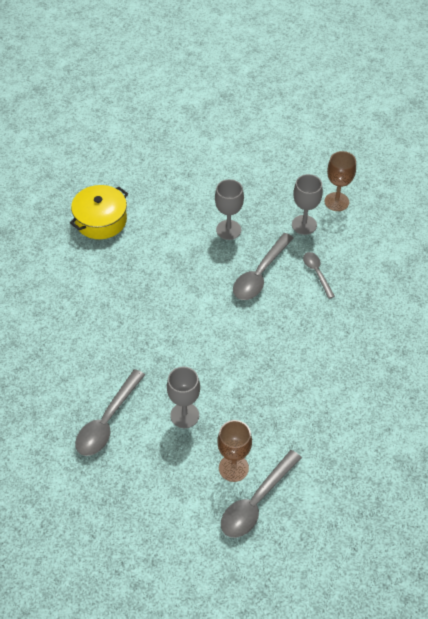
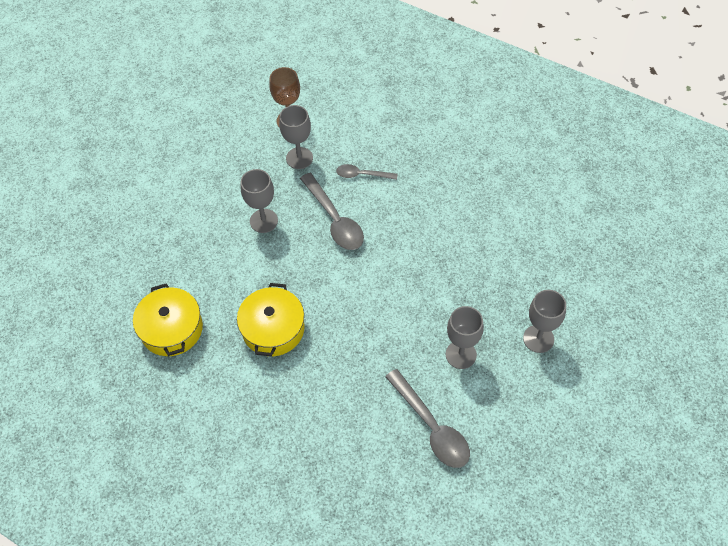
camera: 60 degrees left, 5 degrees up
(136, 280) = (273, 329): none -> yellow pot
(233, 468) = (538, 339): brown goblet -> grey goblet
(256, 502) = (582, 336): grey spoon -> none

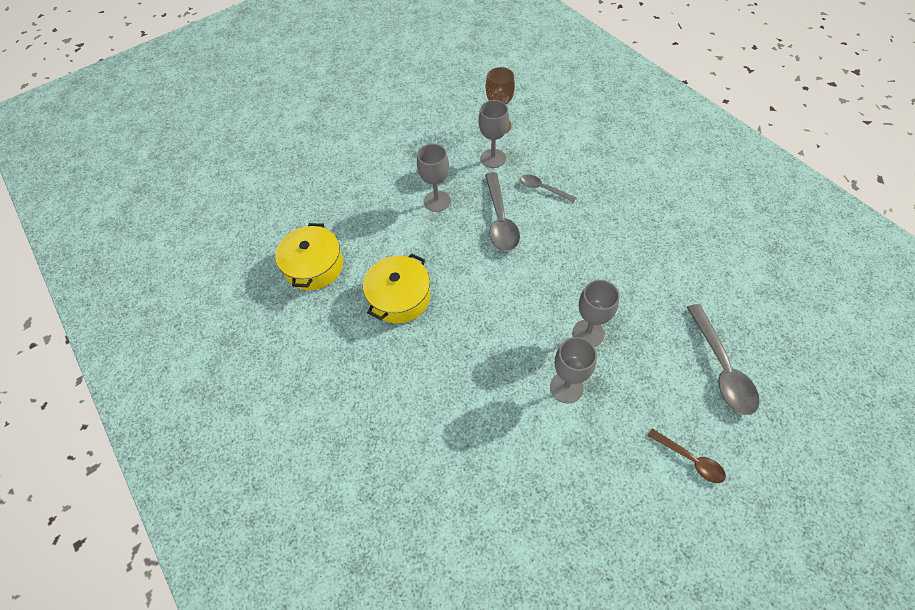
camera: 25 degrees right, 0 degrees up
(431, 427) = (505, 449): grey spoon -> grey spoon (721, 367)
(538, 339) = (655, 402): grey goblet -> grey goblet (588, 333)
(583, 375) = (690, 459): none -> brown spoon

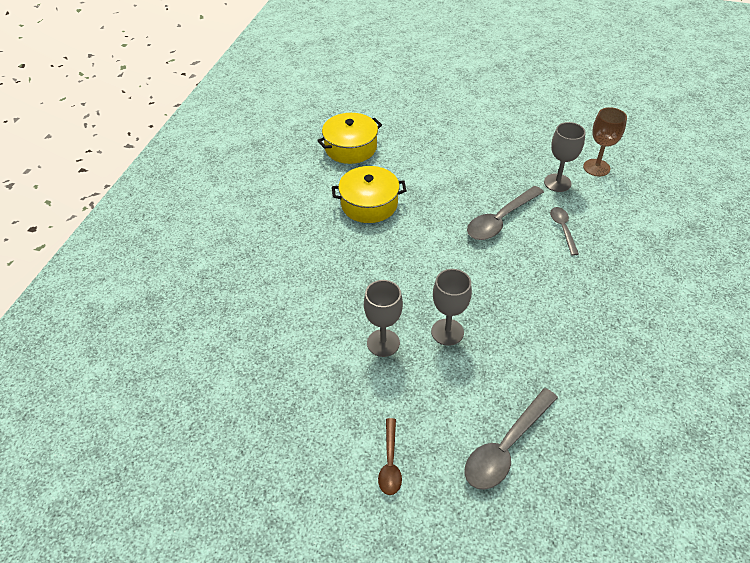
camera: 50 degrees right, 10 degrees down
(437, 201) = (476, 175): grey goblet -> none

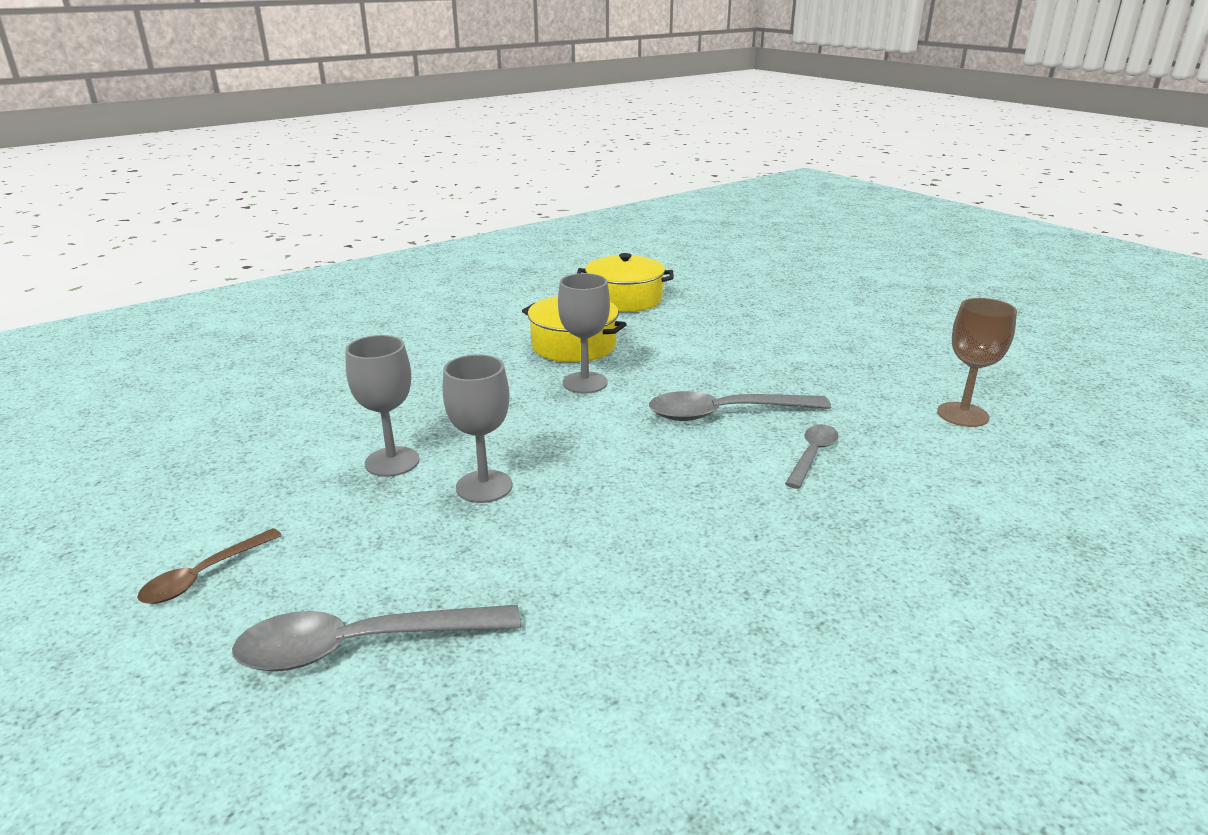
camera: 35 degrees right, 20 degrees down
(557, 183) = (870, 408): grey goblet -> grey goblet (585, 383)

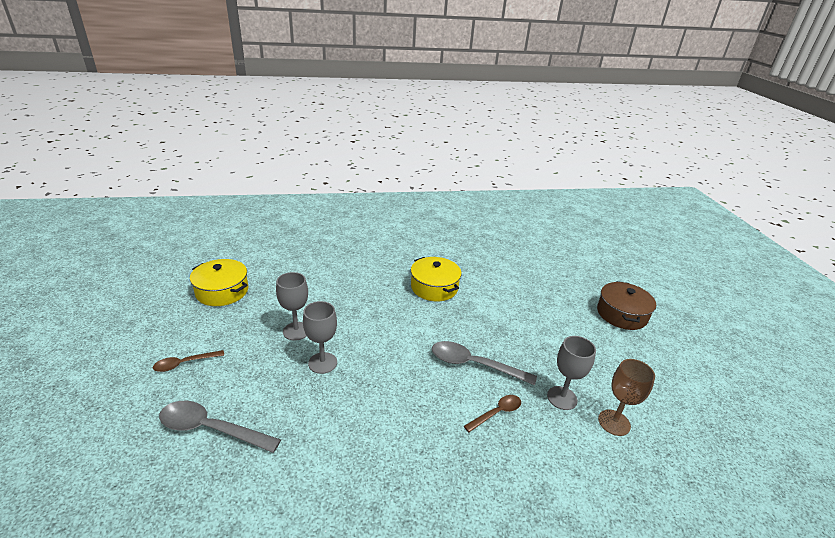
camera: 25 degrees right, 5 degrees up
(585, 383) = (419, 315): grey goblet -> grey goblet (562, 398)
(624, 299) = (487, 263): yellow pot -> yellow pot (222, 291)
(812, 455) = (496, 413): grey spoon -> brown spoon
(856, 306) = (621, 314): none -> brown pot

